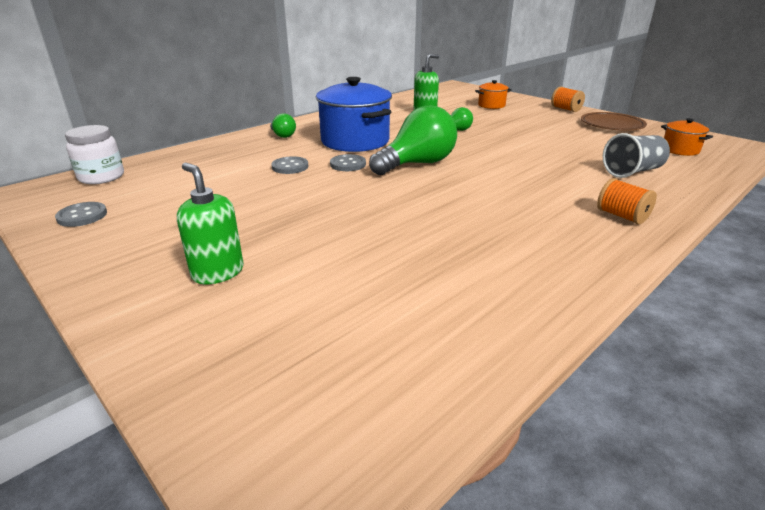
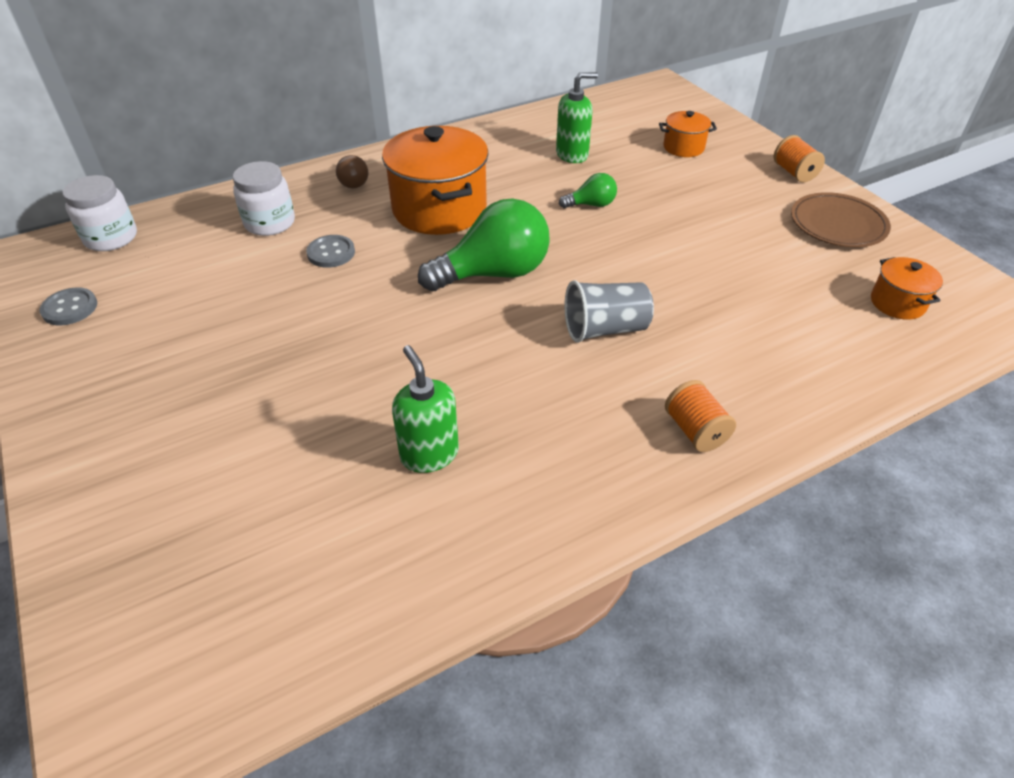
camera: 15 degrees right, 15 degrees up
(218, 272) = (171, 432): green soap dispenser -> green soap dispenser (429, 454)
(232, 158) = (270, 223): none -> white jar
(283, 135) = (353, 182): green light bulb -> brown light bulb
(348, 164) = (404, 259): grey button -> none
(355, 141) = (439, 209): blue pot -> orange pot
(632, 171) = (782, 341): grey cup -> grey cup (605, 329)

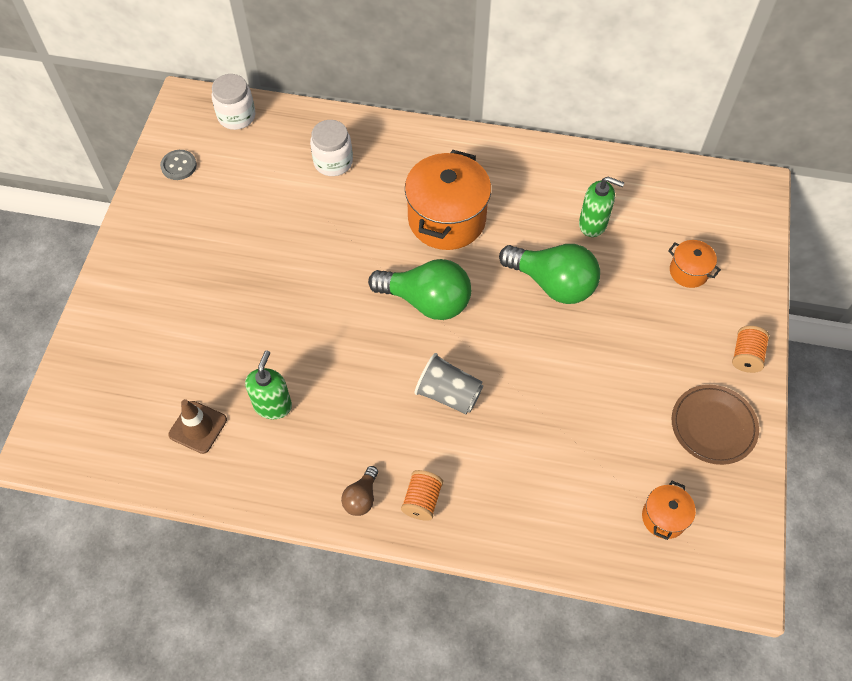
camera: 40 degrees right, 15 degrees up
(331, 253) = (347, 215): grey button -> none
(353, 182) = (415, 154): brown light bulb -> brown light bulb (361, 497)
(354, 539) = (198, 427): none -> brown traffic cone
(591, 205) = (553, 283): green light bulb -> green light bulb, size x2.07

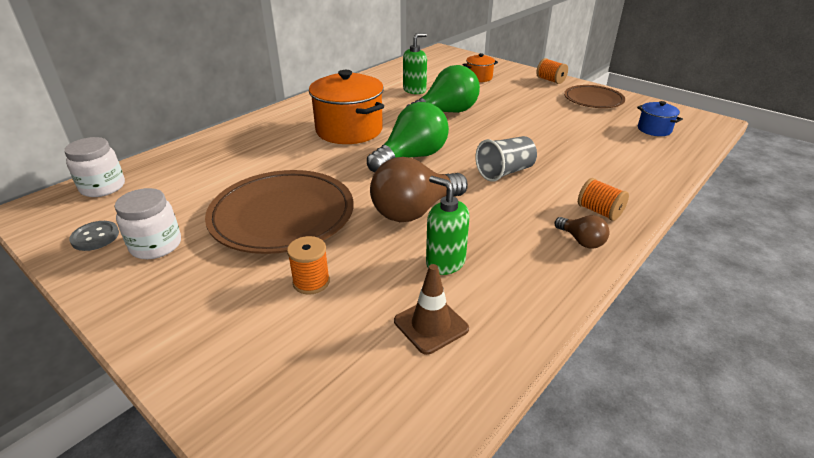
camera: 60 degrees left, 25 degrees down
(203, 329) = (311, 282): none -> orange spool
(270, 260) = (282, 216): none -> brown plate
(332, 350) = (414, 211): none -> brown light bulb
(333, 162) = (230, 157): white jar -> white jar (156, 245)
(664, 517) = (654, 129): orange pot -> blue pot

